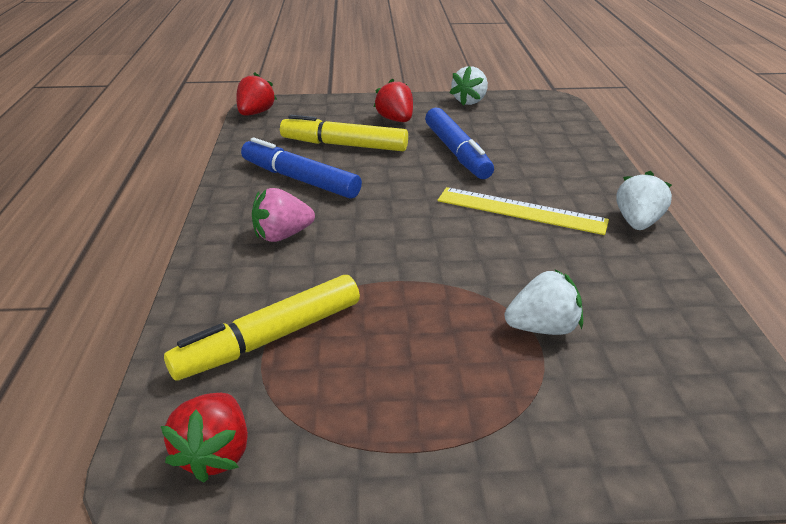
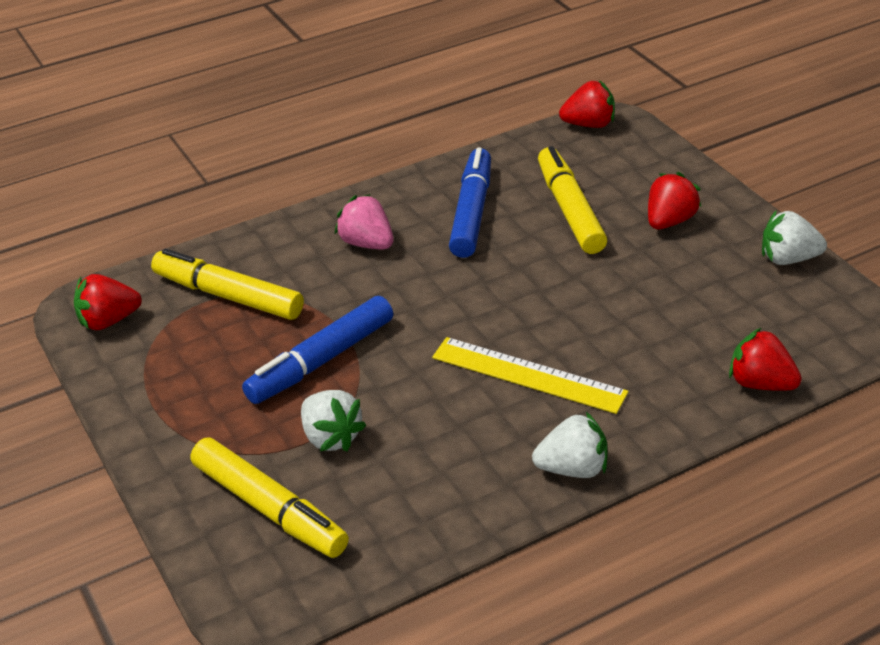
camera: 65 degrees right, 5 degrees up
(457, 152) = (626, 292): blue marker -> blue marker (321, 361)
(521, 211) = (528, 375): yellow ruler -> yellow ruler turned 60 degrees counterclockwise
(582, 140) = (760, 383): none -> red strawberry
(631, 397) = (269, 508): none -> yellow marker

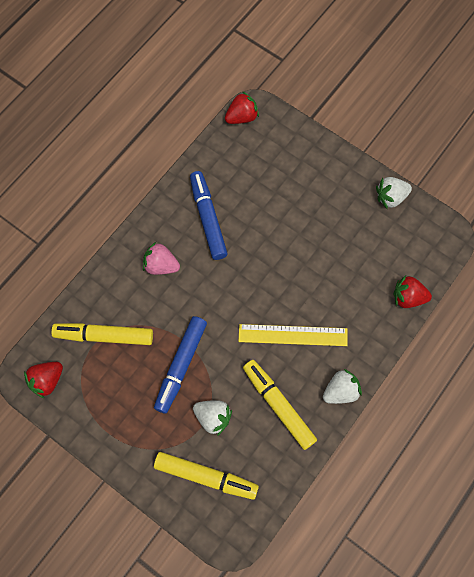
camera: 25 degrees left, 30 degrees up
(569, 210) = (261, 197): yellow marker -> yellow marker (278, 405)
(669, 221) = (318, 188): red strawberry -> none

